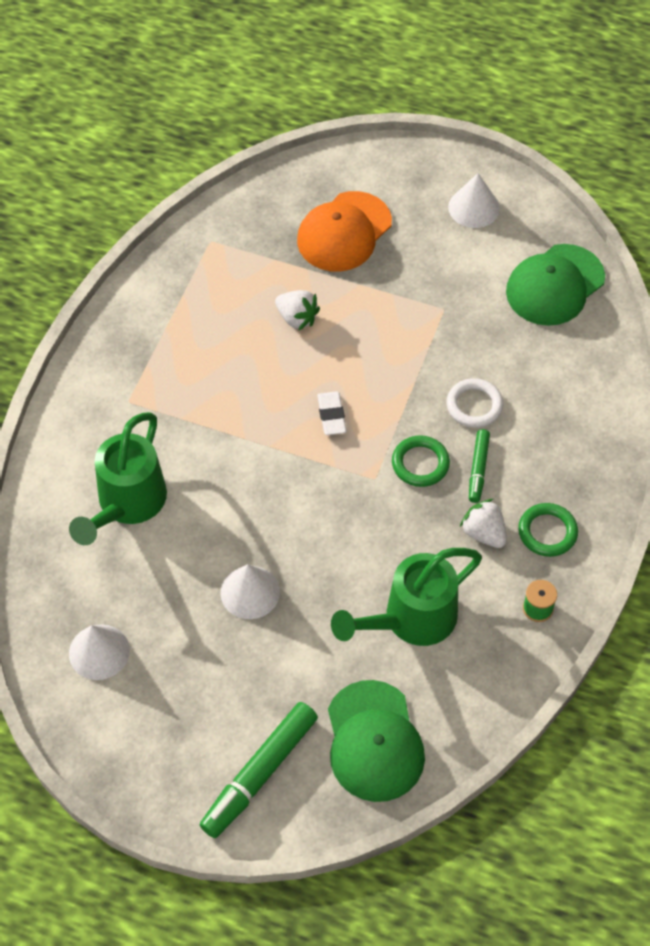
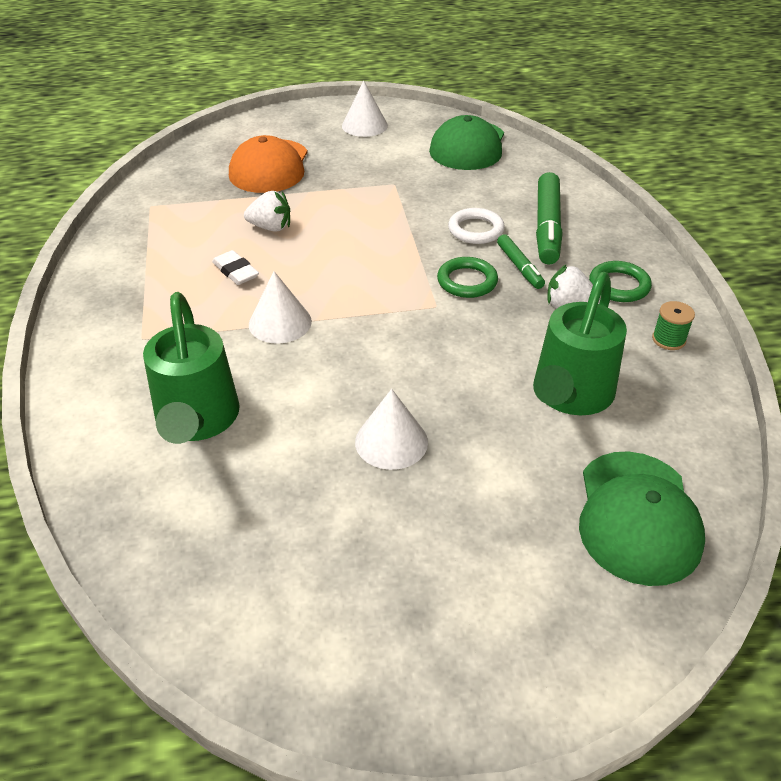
camera: 30 degrees left, 15 degrees down
(99, 652) = (258, 578): white cone -> white cone (280, 322)
(259, 774) = (549, 614): green marker -> green marker (547, 227)
(331, 415) = (357, 278): white eraser -> white eraser (236, 271)
(374, 741) = (637, 517): green cap -> green cap turned 45 degrees clockwise

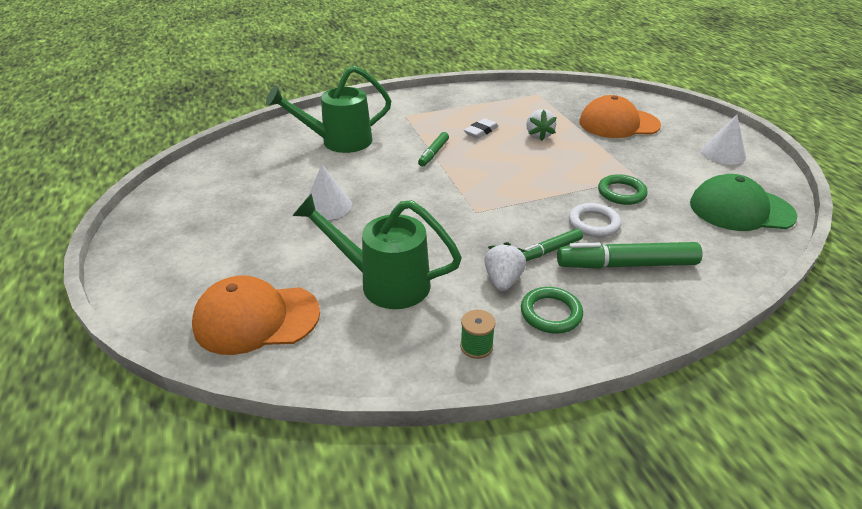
camera: 80 degrees right, 5 degrees down
(280, 322) = (433, 153): white cone -> green marker
(467, 281) = (514, 224): green ring -> green ring (621, 193)
(637, 517) = (256, 319): green cap -> orange cap

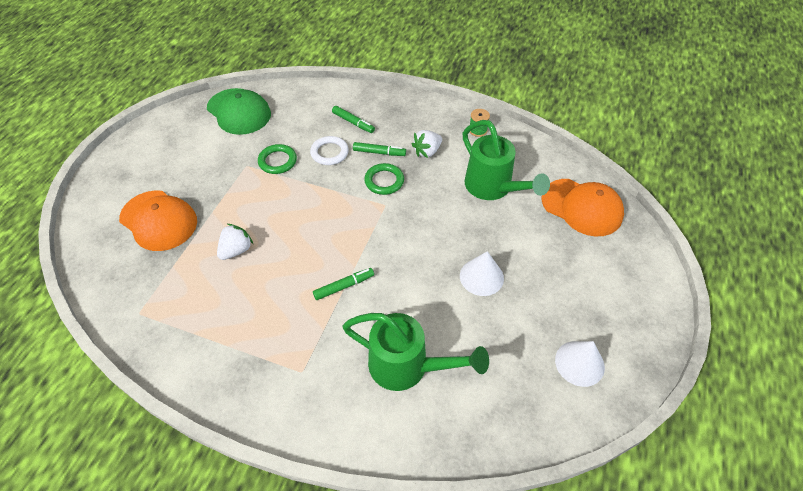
camera: 140 degrees left, 15 degrees up
(481, 131) = (270, 289): white eraser -> none
(551, 313) = (425, 124): green ring -> green ring (384, 181)
(626, 264) = (353, 122): green marker -> green marker, size x0.56
(723, 153) = (160, 147): white cone -> white cone (579, 363)

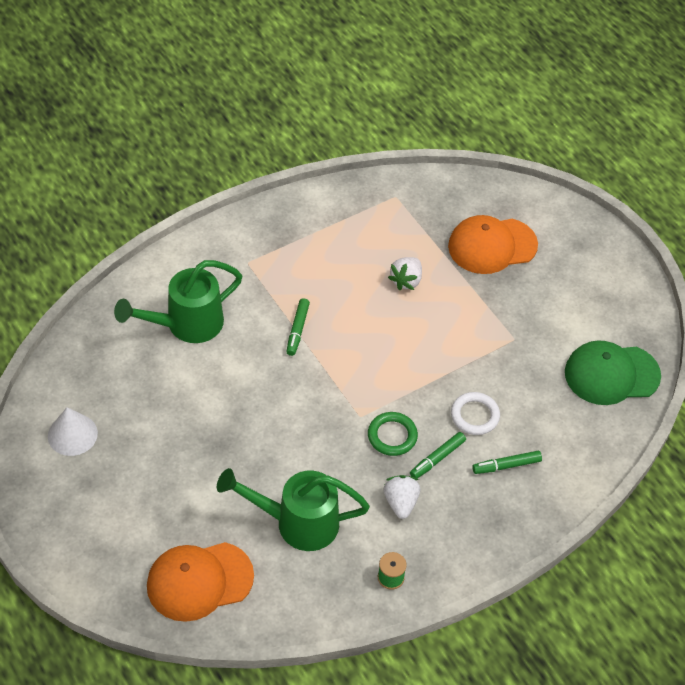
camera: 125 degrees right, 0 degrees up
(236, 250) = (406, 281): white strawberry -> white strawberry turned 45 degrees clockwise
(277, 161) = (499, 366): green ring -> none
(481, 277) = (210, 431): white cone -> none

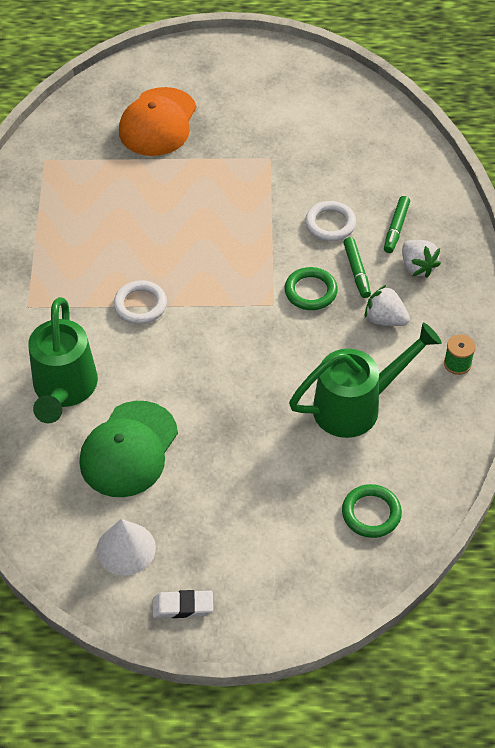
camera: 55 degrees left, 0 degrees up
(44, 495) = (183, 606): none -> white eraser
(199, 581) = (371, 513): orange cap -> green ring
(297, 330) = (140, 305): green marker -> white ring
(297, 522) = (356, 406): green watering can -> green watering can turned 150 degrees counterclockwise
(406, 281) = (148, 199): white strawberry -> white strawberry (417, 267)
(611, 374) = (353, 115): green cap -> green cap (129, 449)

